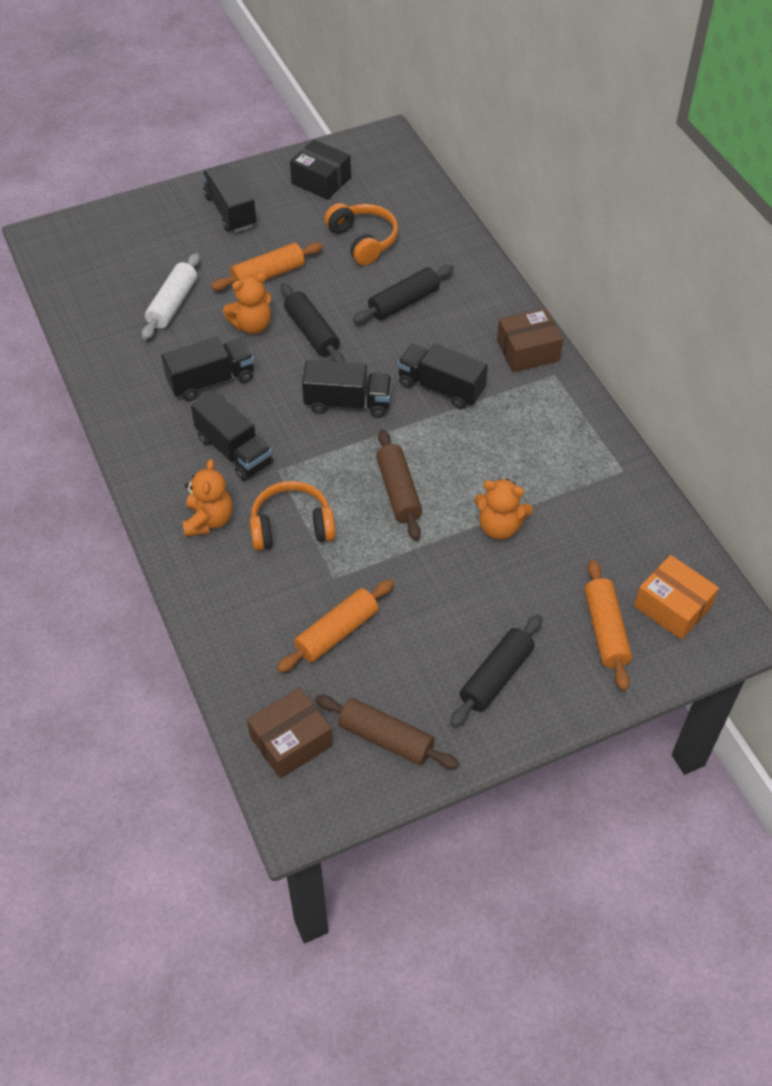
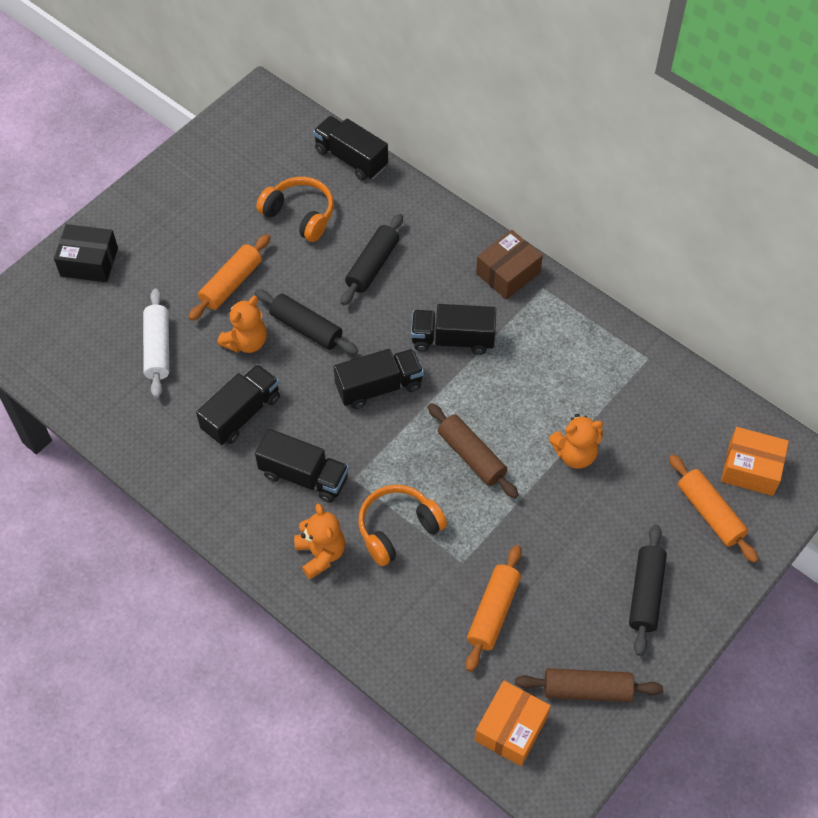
camera: 25 degrees left, 5 degrees up
(230, 211) = (155, 229): black truck -> black truck (351, 158)
(291, 741) = (511, 728): brown box -> orange box
(321, 180) = (224, 165): black box -> black box (89, 262)

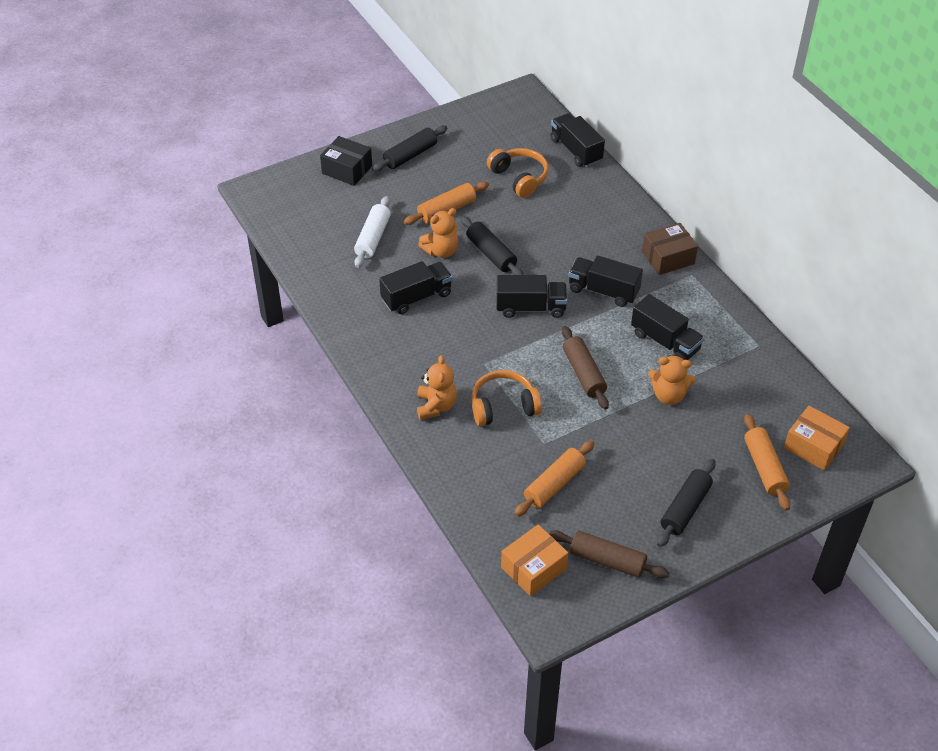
camera: 20 degrees right, 10 degrees down
(304, 476) = (446, 351): black truck -> black truck (665, 342)
(372, 265) = (561, 225): black rolling pin -> black rolling pin (410, 155)

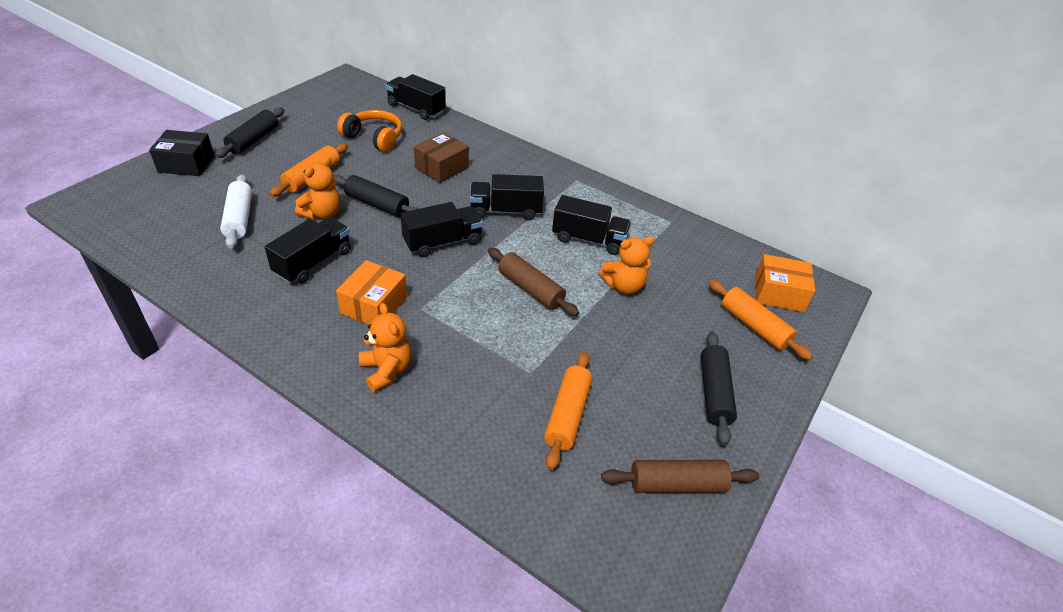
camera: 30 degrees left, 5 degrees down
(503, 406) = (464, 347): orange headphones -> none
(533, 568) = (602, 530): orange box -> orange box (374, 305)
(668, 257) = (546, 171): brown box -> brown box (441, 168)

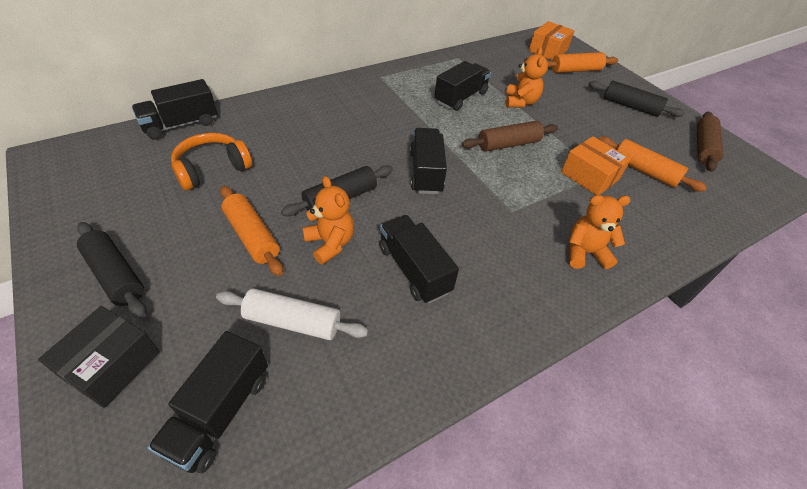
camera: 65 degrees left, 5 degrees up
(374, 305) = (497, 240): orange box -> orange box (589, 176)
(441, 168) = (307, 139): brown box -> none
(505, 211) = (400, 124): black truck -> black truck (220, 412)

